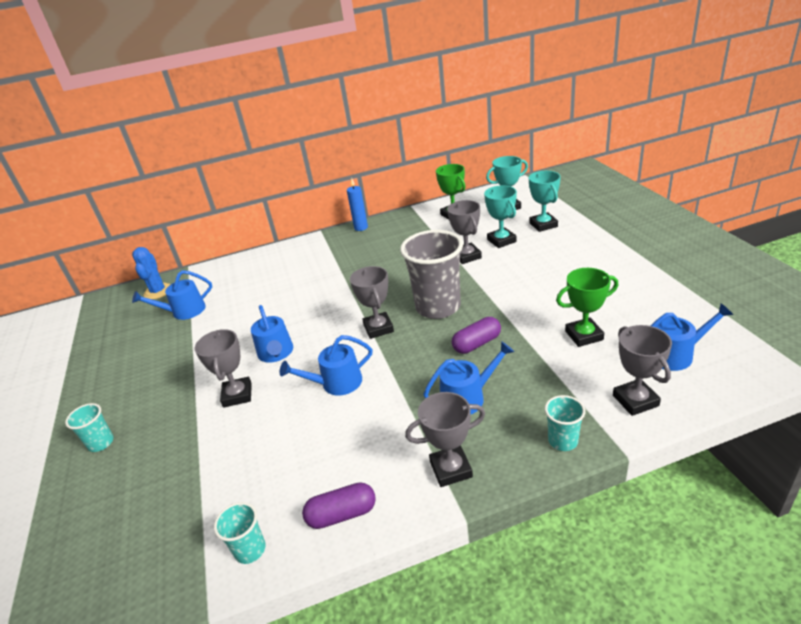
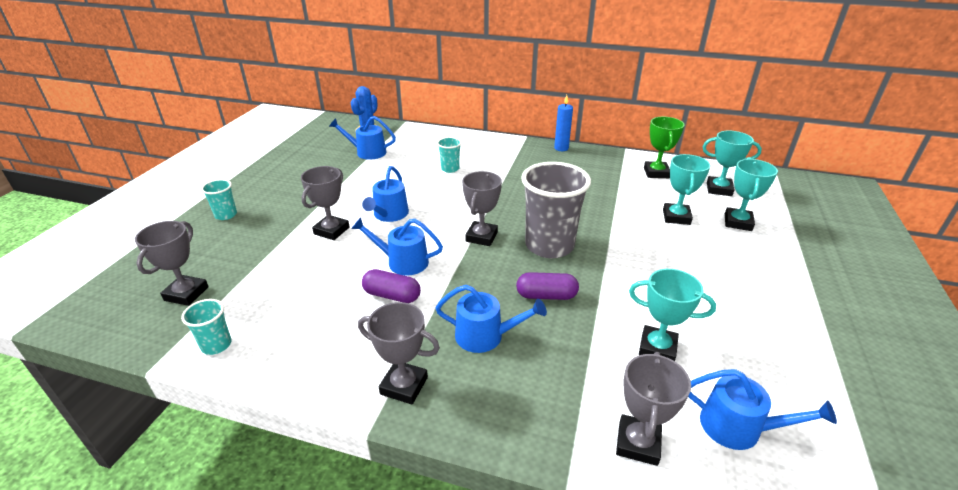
camera: 30 degrees right, 0 degrees up
(342, 514) = (293, 363): purple capsule -> purple capsule (392, 295)
(467, 256) = (626, 215): grey trophy -> grey trophy (186, 293)
(563, 441) = (522, 430): turquoise cup -> turquoise cup (450, 169)
(584, 335) = (657, 348): green trophy -> turquoise trophy

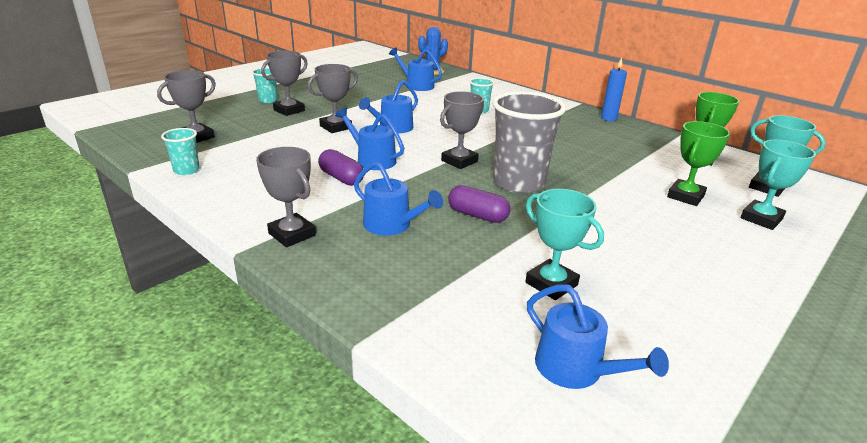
camera: 25 degrees right, 5 degrees down
(637, 443) = (455, 341): grey trophy -> grey trophy (289, 110)
(676, 217) = (685, 196): turquoise trophy -> green trophy

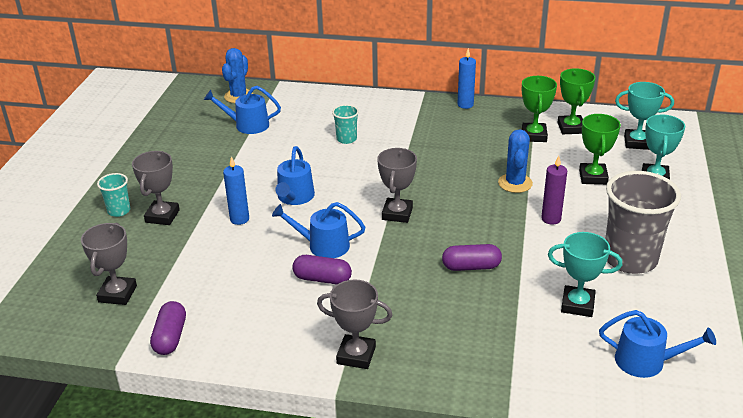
camera: 30 degrees left, 5 degrees up
(186, 170) = (170, 337): turquoise cup -> purple capsule
(336, 127) = (239, 219): grey trophy -> blue candle
(392, 225) = (420, 308): blue watering can -> none
(518, 183) = (467, 217): grey cup -> grey cup (630, 259)
(595, 176) = (515, 183): none -> blue cactus
(602, 210) = (551, 219): none -> purple candle
(653, 152) = (534, 135): none -> green trophy

